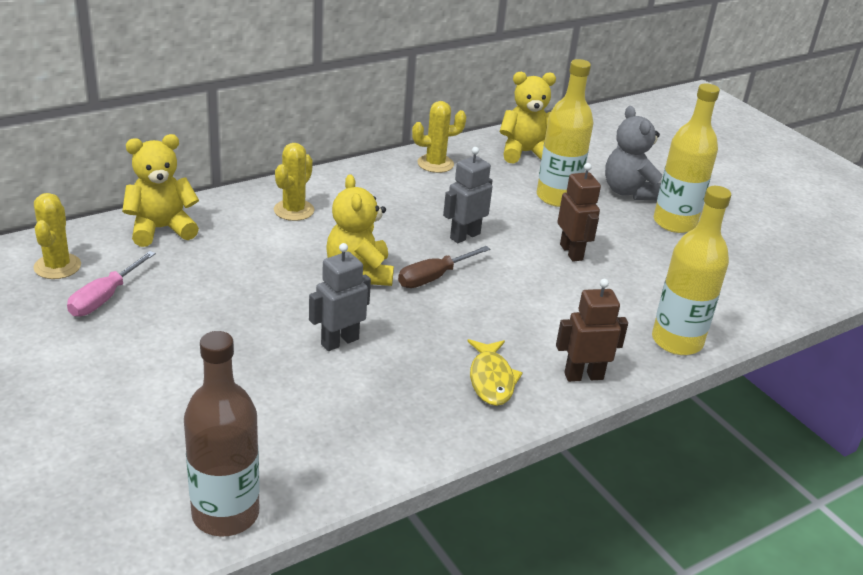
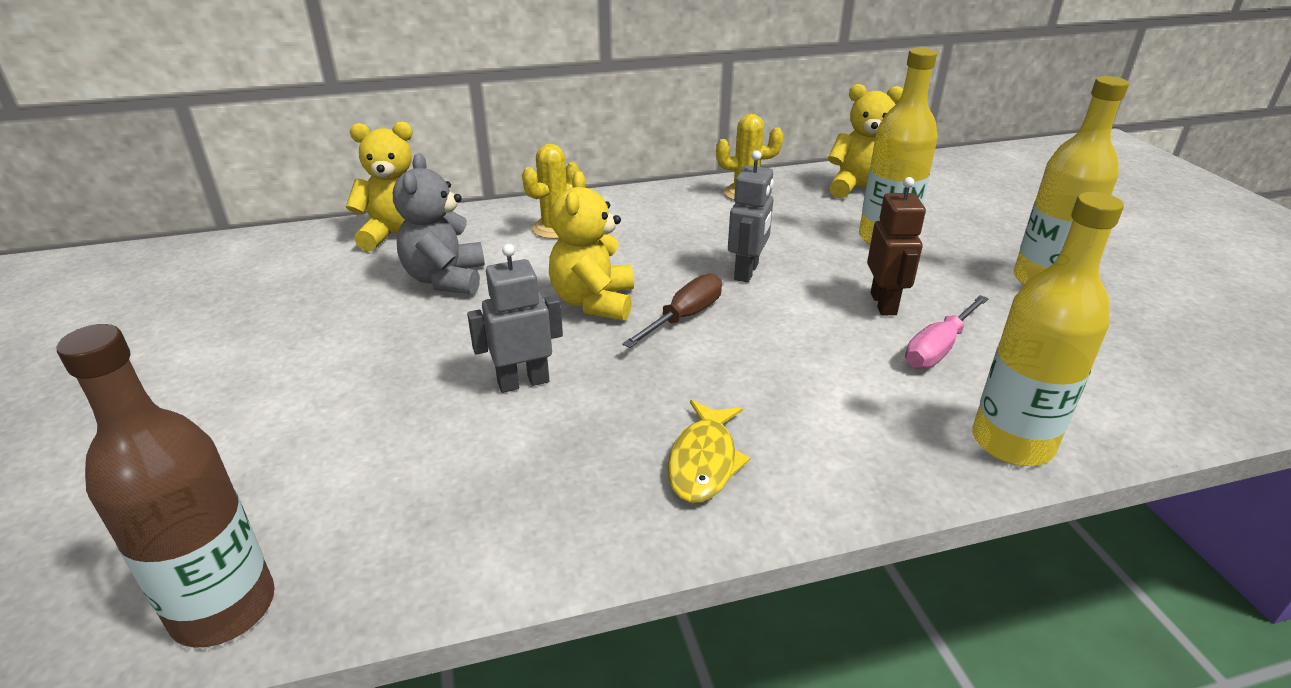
camera: 20 degrees right, 0 degrees up
(57, 266) = (266, 263): yellow cactus -> none
(104, 298) = (288, 300): pink screwdriver -> pink screwdriver (938, 348)
(433, 278) = (684, 317): brown screwdriver -> brown screwdriver turned 150 degrees clockwise
(464, 236) = (747, 272): grey robot -> grey robot turned 135 degrees clockwise
(583, 376) = (846, 475): brown robot -> none
(629, 192) = (986, 239): grey teddy bear -> grey teddy bear (446, 279)

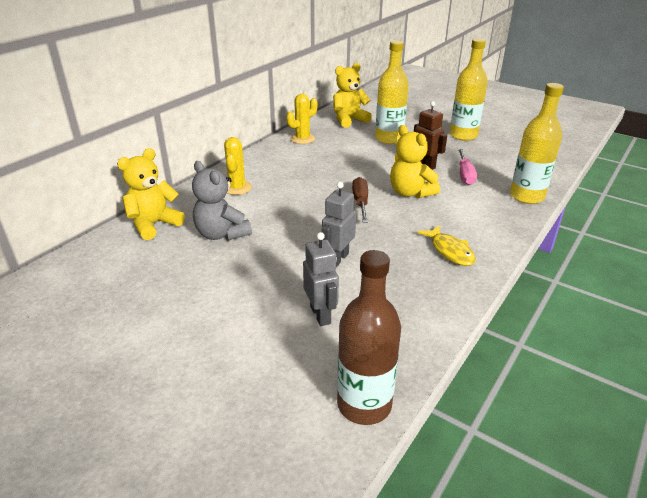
camera: 40 degrees left, 0 degrees up
(594, 302) = (313, 213): yellow teddy bear -> yellow teddy bear (410, 192)
(747, 272) = (356, 173): grey robot -> grey robot (321, 315)

